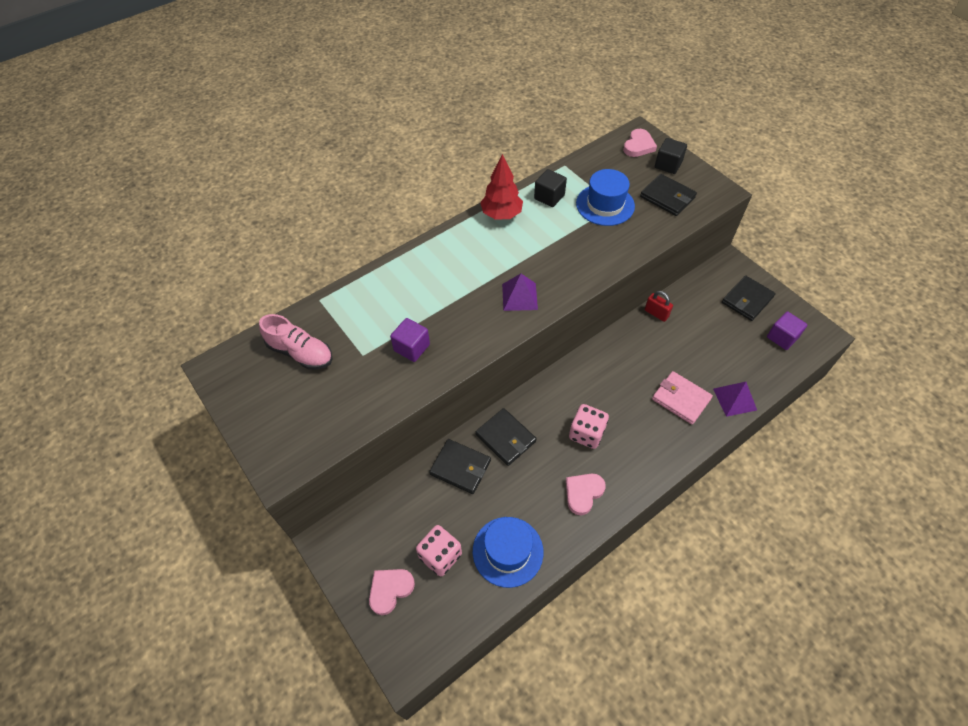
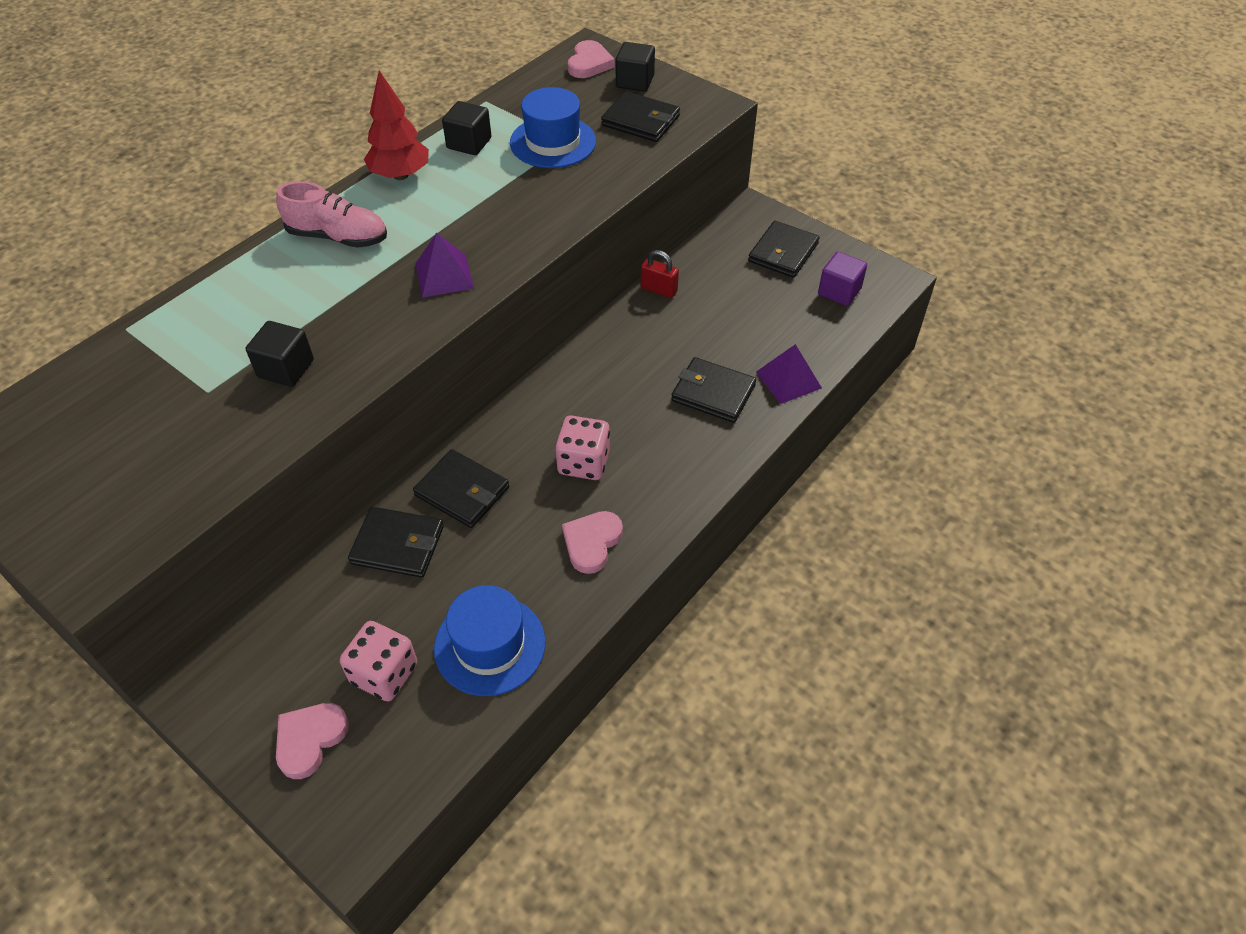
camera: 15 degrees left, 5 degrees down
(301, 353) = (104, 405): pink shoe -> pink shoe (338, 237)
(412, 347) = (286, 368): purple cube -> black cube
(681, 399) = (713, 393): pink wallet -> black wallet

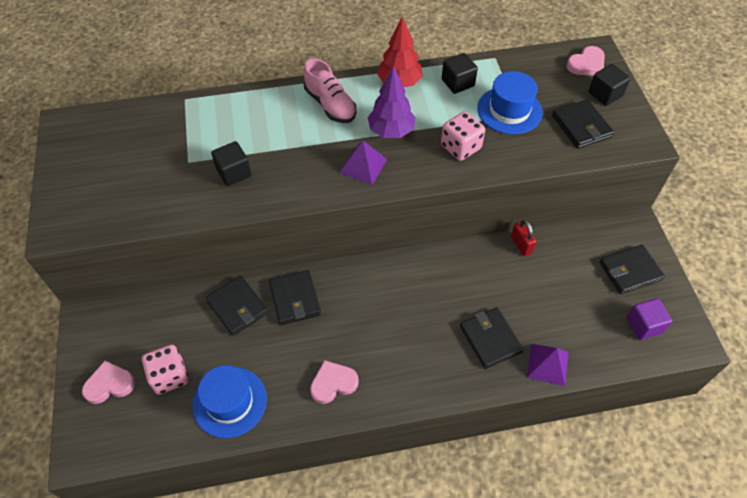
camera: 40 degrees right, 5 degrees up
(441, 226) = (391, 131): none -> purple tree
(583, 463) = (373, 329): pink dice -> pink dice (460, 147)

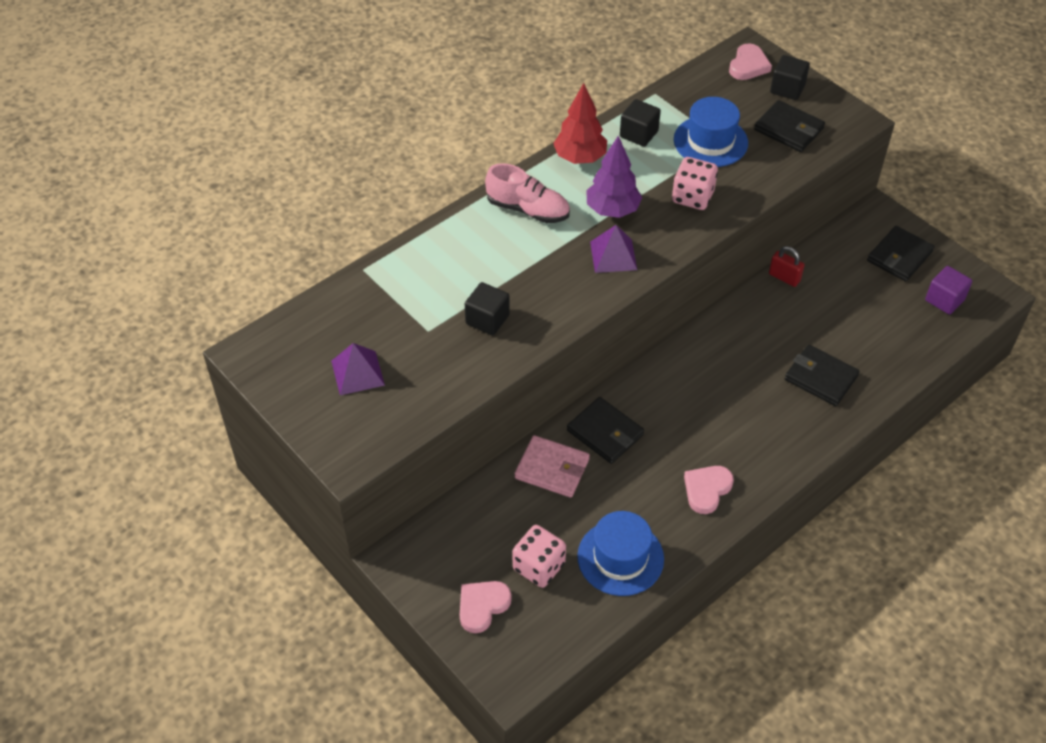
camera: 30 degrees left, 5 degrees down
(237, 307) = (552, 469): black wallet -> pink wallet
(547, 364) = (887, 375): purple pyramid -> purple pyramid (357, 373)

